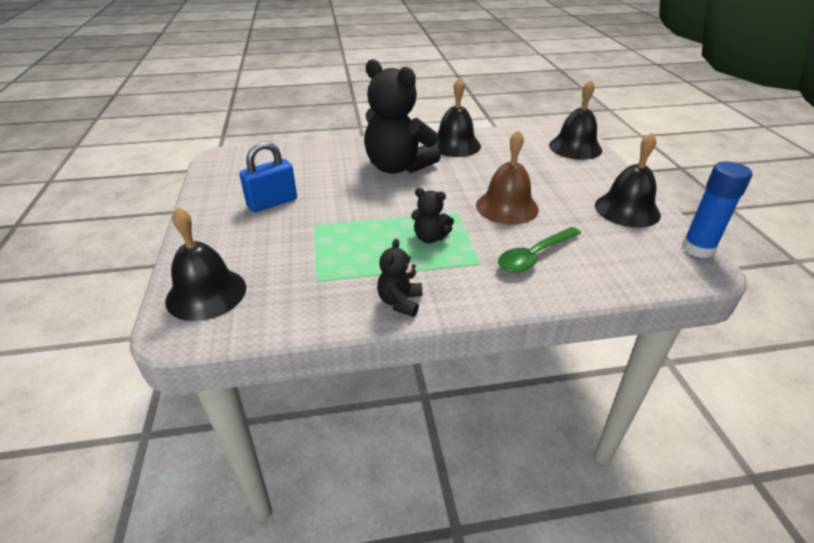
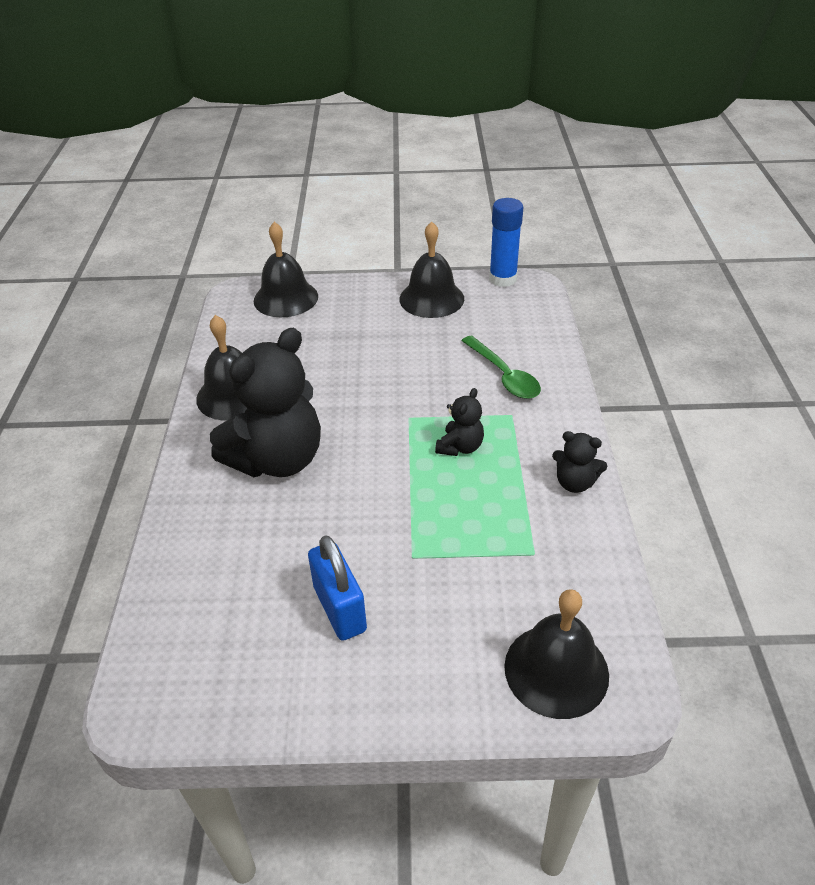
camera: 80 degrees left, 5 degrees up
(507, 207) = (407, 377): brown bell -> none

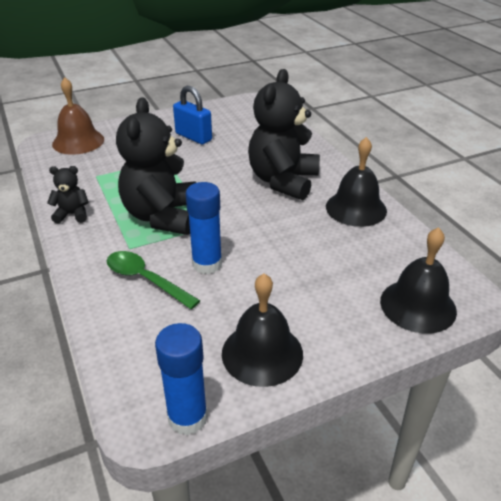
camera: 155 degrees right, 5 degrees down
(437, 375) = (207, 264): none -> blue glue stick
(460, 447) = (162, 216): black teddy bear -> black teddy bear, size x2.19
(556, 670) = (78, 141): black bell -> brown bell

